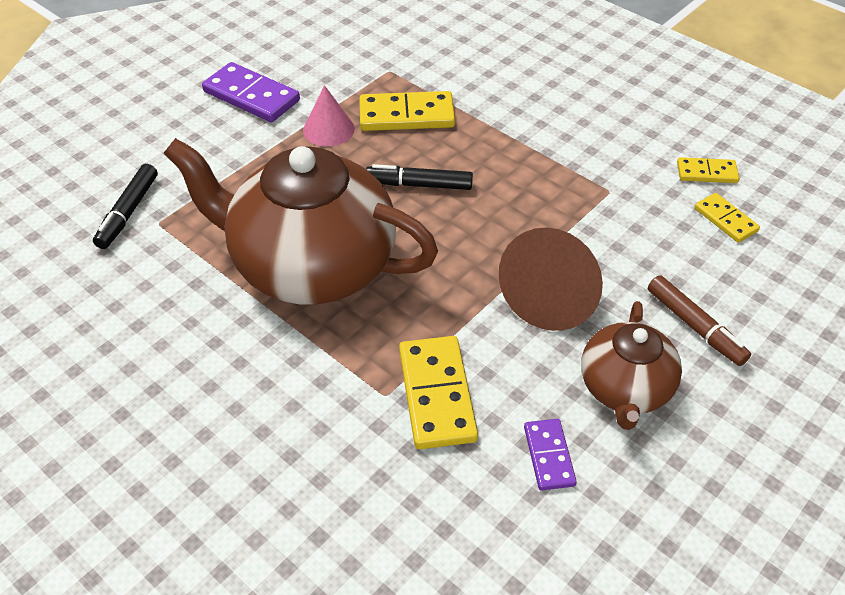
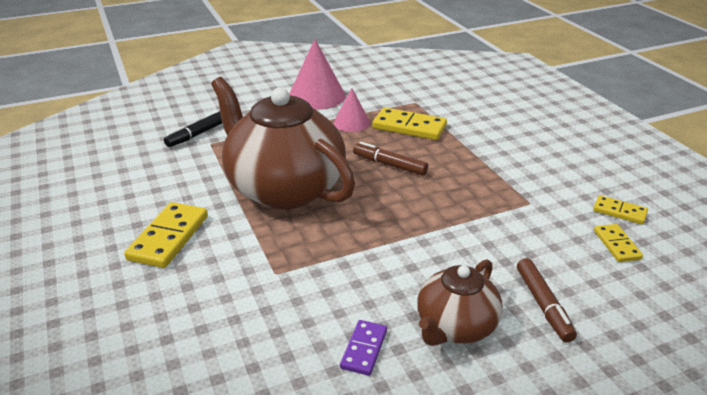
camera: 25 degrees right, 15 degrees down
(251, 96) = (316, 96): purple domino -> pink cone
(419, 185) = (389, 165): black marker -> brown marker
(436, 395) = (310, 284): yellow domino -> yellow domino (168, 237)
(553, 296) = (440, 252): brown cone -> none

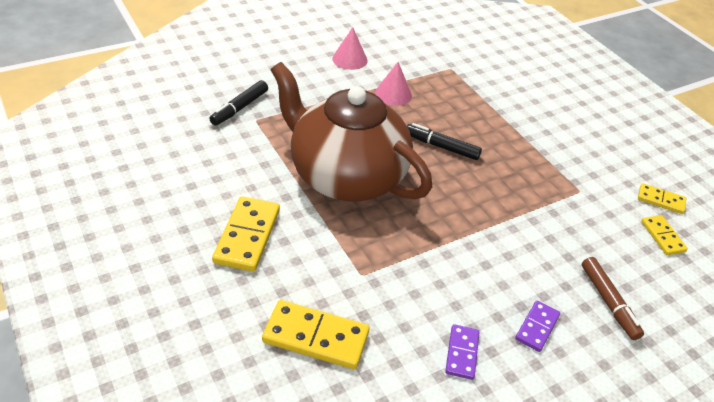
camera: 10 degrees left, 10 degrees up
(316, 96) = (350, 59): pink cone -> pink cone, size x0.59
(389, 165) = (441, 147): brown marker -> black marker
(409, 127) = (451, 100): yellow domino -> yellow domino (316, 337)
(455, 327) = (537, 327): brown teapot -> purple domino

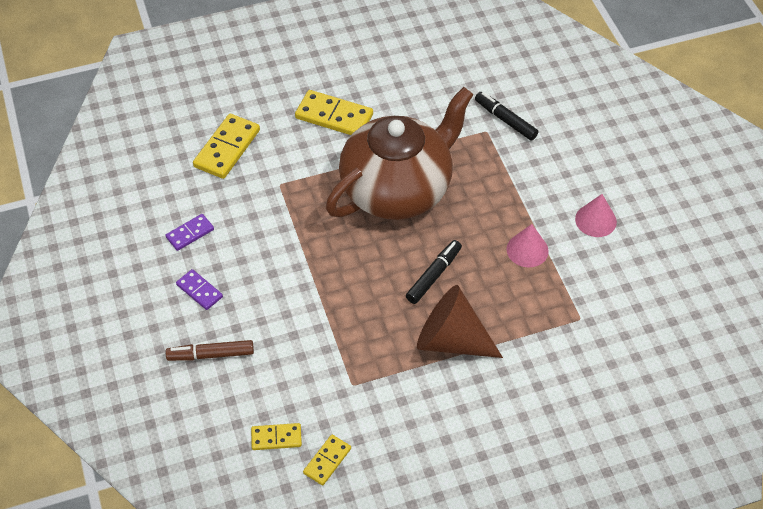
camera: 105 degrees right, 10 degrees up
(461, 353) = (190, 233): purple domino -> purple domino turned 60 degrees counterclockwise
(504, 134) = (451, 340): none -> brown cone

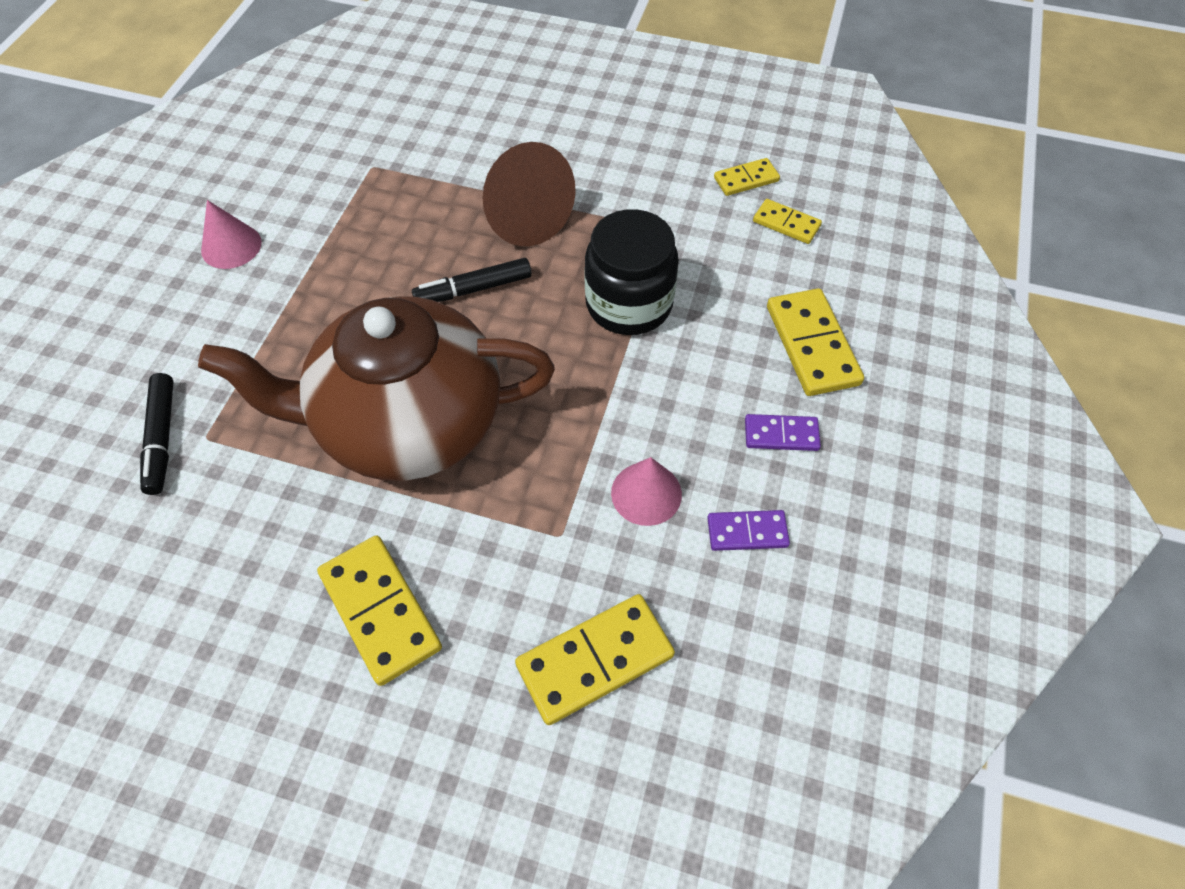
camera: 145 degrees left, 5 degrees up
(199, 291) = (781, 435): purple domino -> purple domino turned 75 degrees counterclockwise
(211, 355) = (811, 345): brown marker -> yellow domino
(337, 319) = (629, 303): none -> black jar
(527, 250) = (342, 258): pink cone -> pink cone (646, 493)

